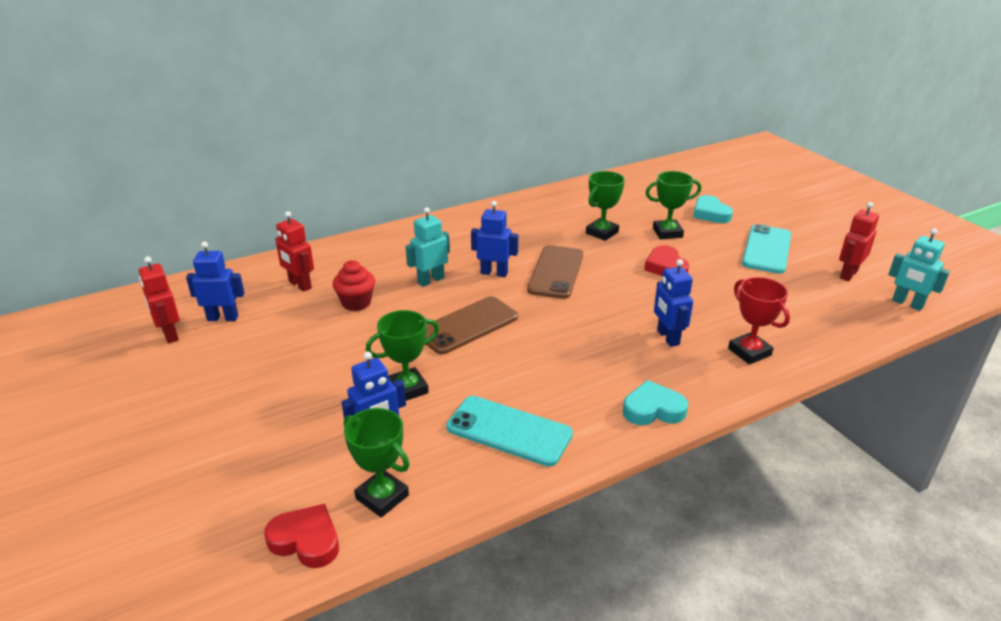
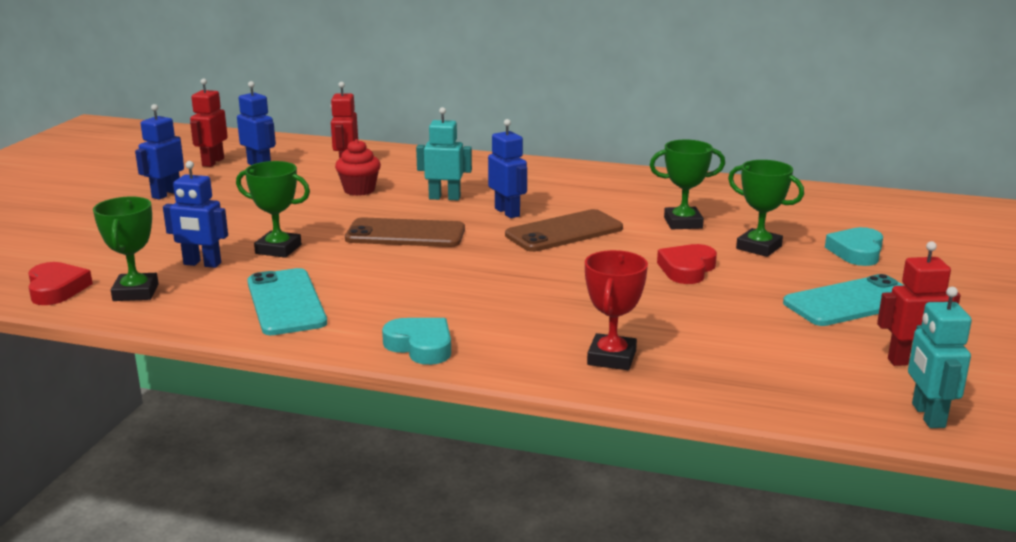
camera: 45 degrees right, 10 degrees down
(667, 337) = (555, 313): blue robot -> blue robot (166, 194)

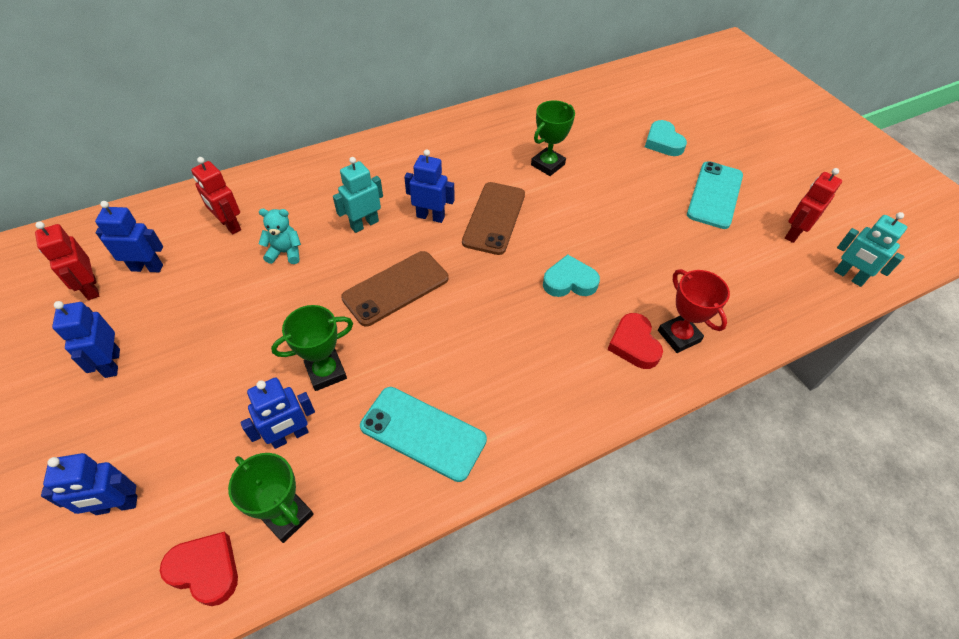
camera: 45 degrees left, 30 degrees up
(64, 245) = (116, 505): none -> blue robot
(359, 190) = (285, 252): red cupcake -> turquoise teddy bear
(421, 346) = (571, 410): turquoise heart -> turquoise heart (569, 281)
(687, 269) = (608, 215): red heart -> red heart (634, 344)
(758, 247) = (615, 167): green trophy -> none

